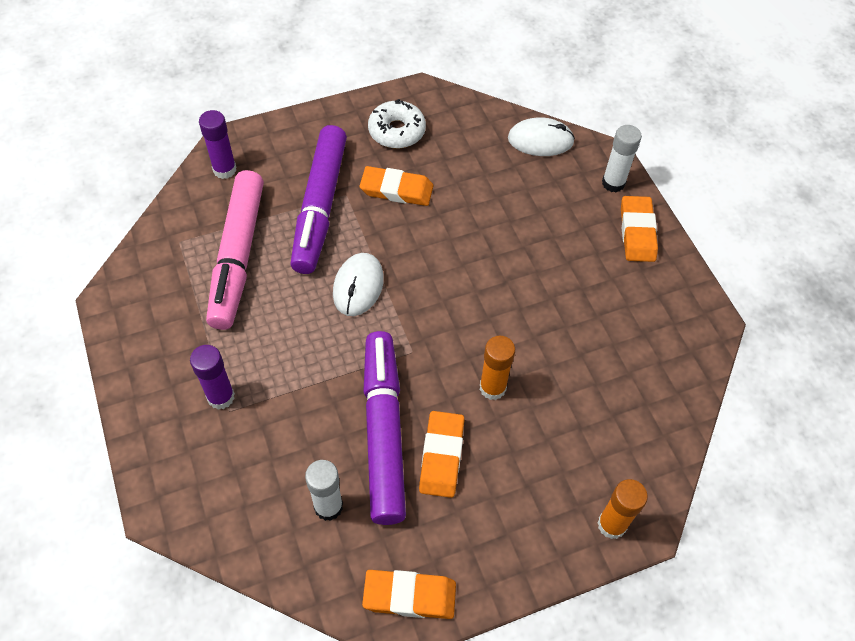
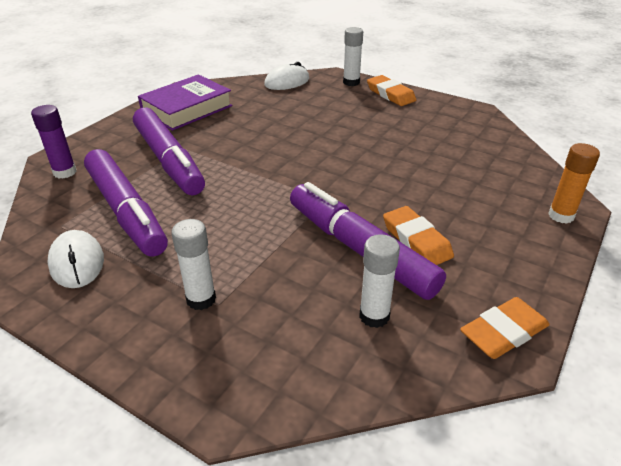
camera: 35 degrees left, 20 degrees down
(221, 397) = (201, 299): purple glue stick -> white glue stick
(238, 256) = (126, 211): pink marker -> purple marker
(358, 286) = (245, 185): white mouse -> white mouse (77, 262)
(396, 131) = (187, 109): white donut -> purple book
(396, 190) = (218, 132): orange eraser -> none
(492, 388) = (402, 191): orange glue stick -> none

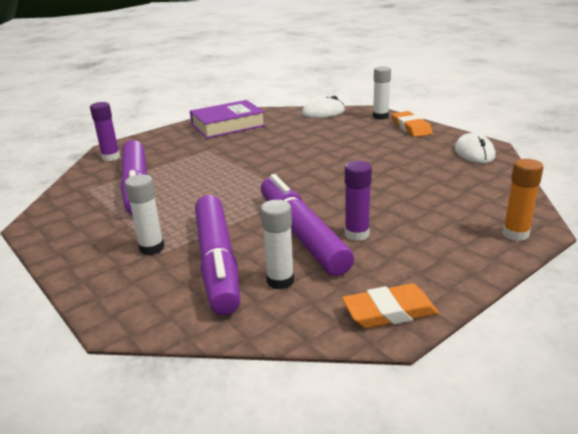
camera: 20 degrees right, 10 degrees down
(77, 262) = (81, 213): white mouse -> white mouse (474, 153)
(169, 160) = (190, 157): purple marker -> purple marker (217, 262)
(416, 240) = (357, 234): orange eraser -> purple glue stick

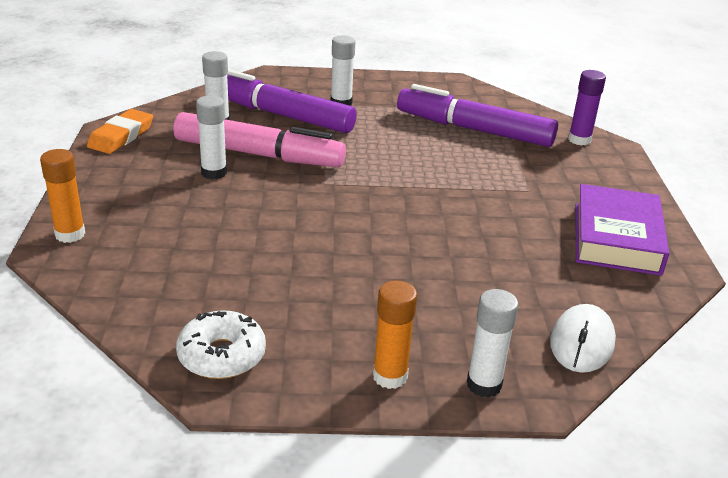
camera: 125 degrees right, 5 degrees up
(301, 234) = (258, 154): purple marker -> pink marker
(357, 234) = (214, 173): purple glue stick -> white glue stick
(411, 128) = (390, 376): orange eraser -> orange glue stick
(474, 153) = (222, 355): white mouse -> white donut

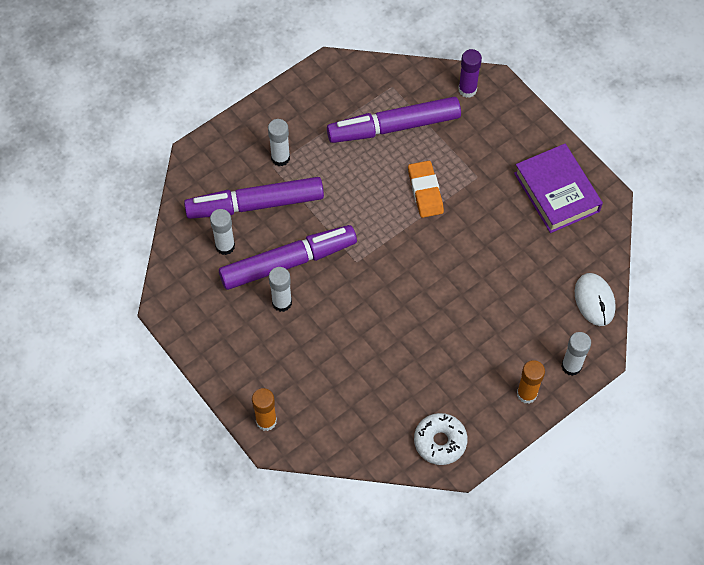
camera: 35 degrees left, 30 degrees up
(121, 136) = (181, 310): orange eraser -> orange eraser (425, 191)
(258, 154) = (288, 262): pink marker -> purple marker

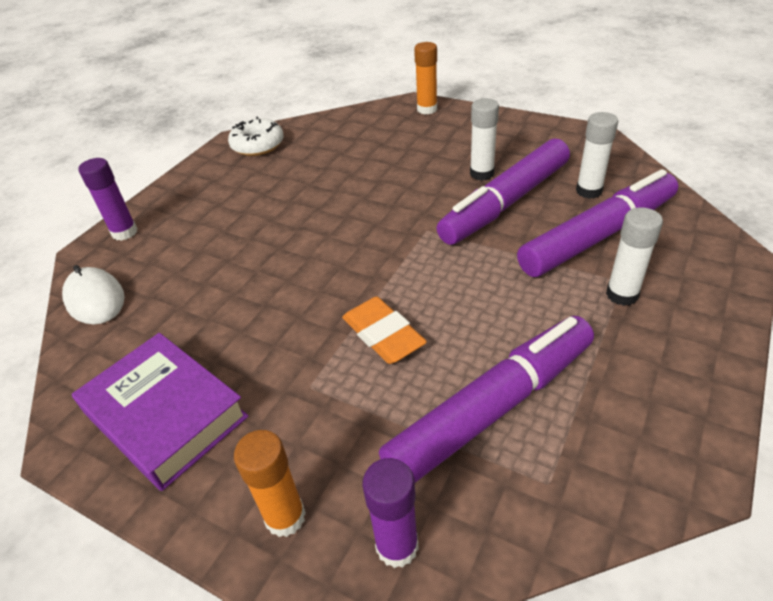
camera: 160 degrees right, 20 degrees down
(527, 394) = (175, 198): orange glue stick -> orange glue stick (285, 517)
(571, 366) = (124, 232): white glue stick -> purple glue stick

